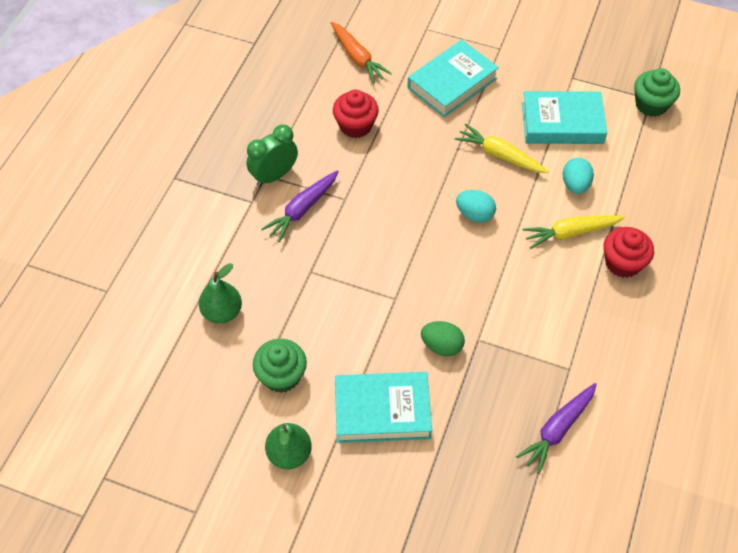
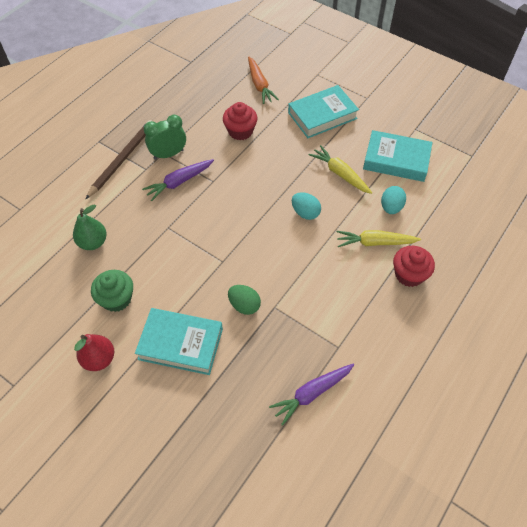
camera: 15 degrees right, 0 degrees up
(216, 195) = (122, 159): none -> brown pencil
(289, 454) = (99, 359): green pear -> red pear
(651, 104) = (471, 160): green cupcake -> none

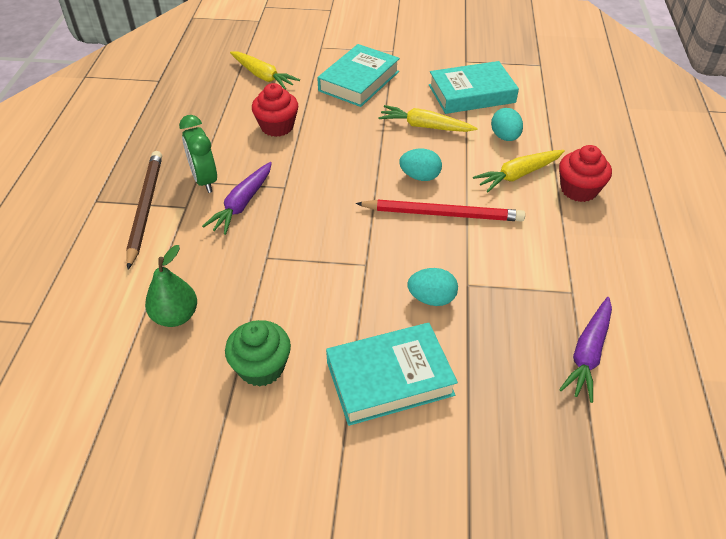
camera: 30 degrees left, 10 degrees down
(99, 359) = (294, 452): red pear -> none
(168, 154) = (204, 180): green clock -> green clock turned 60 degrees counterclockwise
(244, 305) = (431, 298): green egg -> turquoise egg
(259, 85) = (263, 76): orange carrot -> yellow carrot
(299, 248) = (443, 214): none -> red pencil

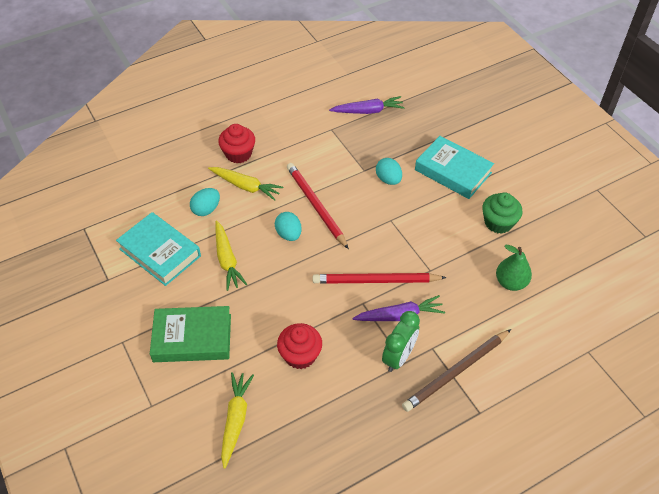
camera: 125 degrees left, 5 degrees up
(299, 208) = (375, 281): none -> red pencil
(359, 81) = (192, 338): turquoise book -> green book

